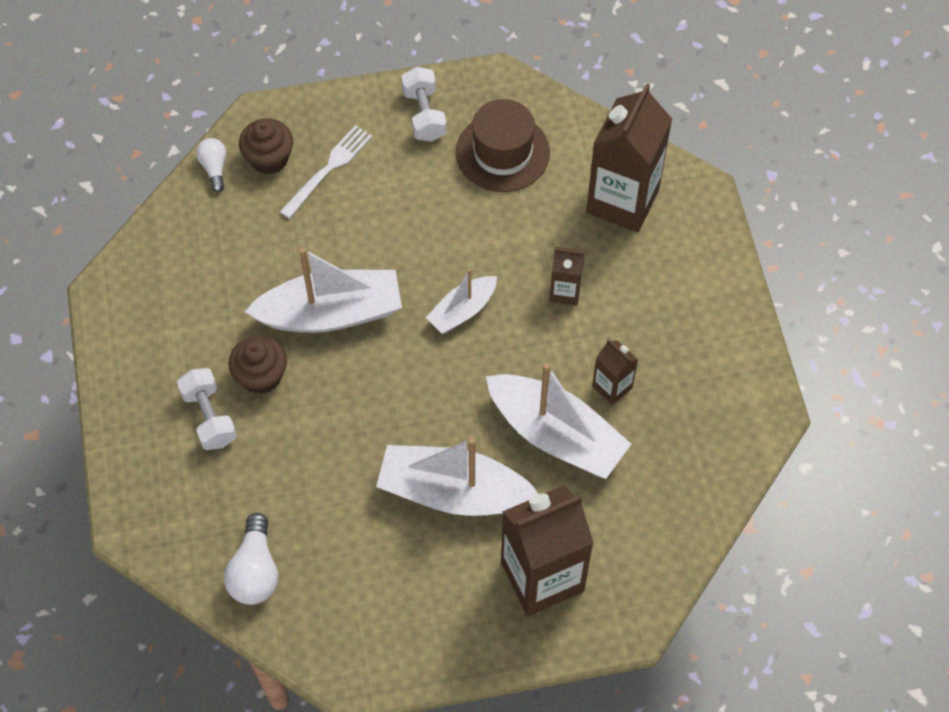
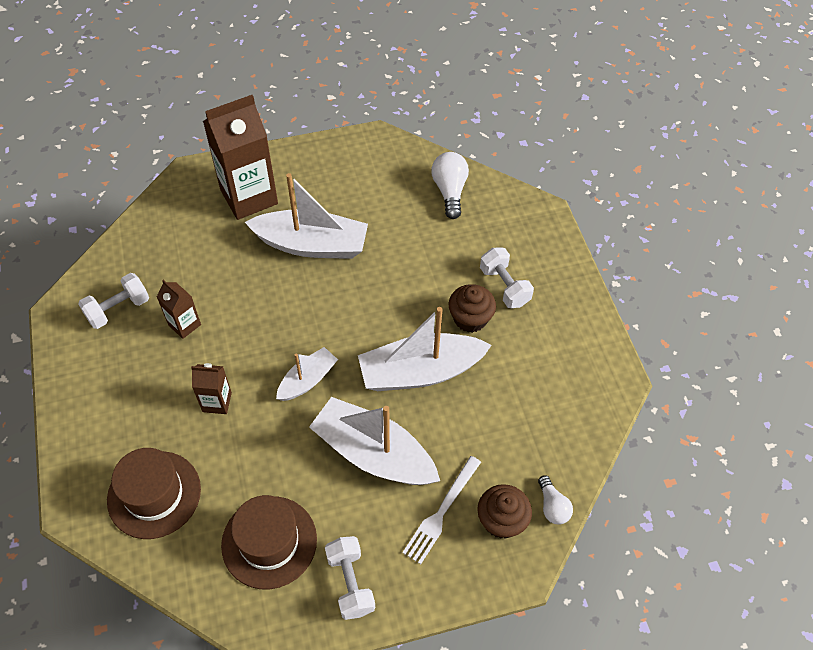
camera: 175 degrees right, 5 degrees down
(556, 435) = (233, 287): white boat -> white boat (374, 453)
(622, 201) = (154, 494): brown carton -> brown hat
(697, 412) = (118, 309): none -> white dumbbell

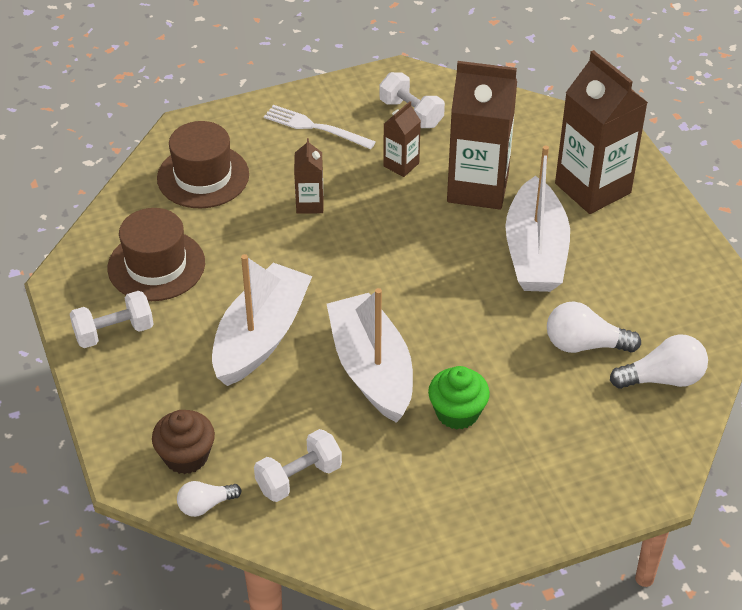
camera: 85 degrees right, 10 degrees down
(228, 272) = (478, 187): none -> brown carton
(307, 380) = (346, 271): white boat -> none
(412, 230) = (584, 344): none -> white light bulb
(441, 512) = (194, 401): white fork -> white fork (315, 127)
(470, 318) = (457, 412): brown cupcake -> green cupcake
(504, 286) = (516, 446): white dumbbell -> white dumbbell (299, 478)

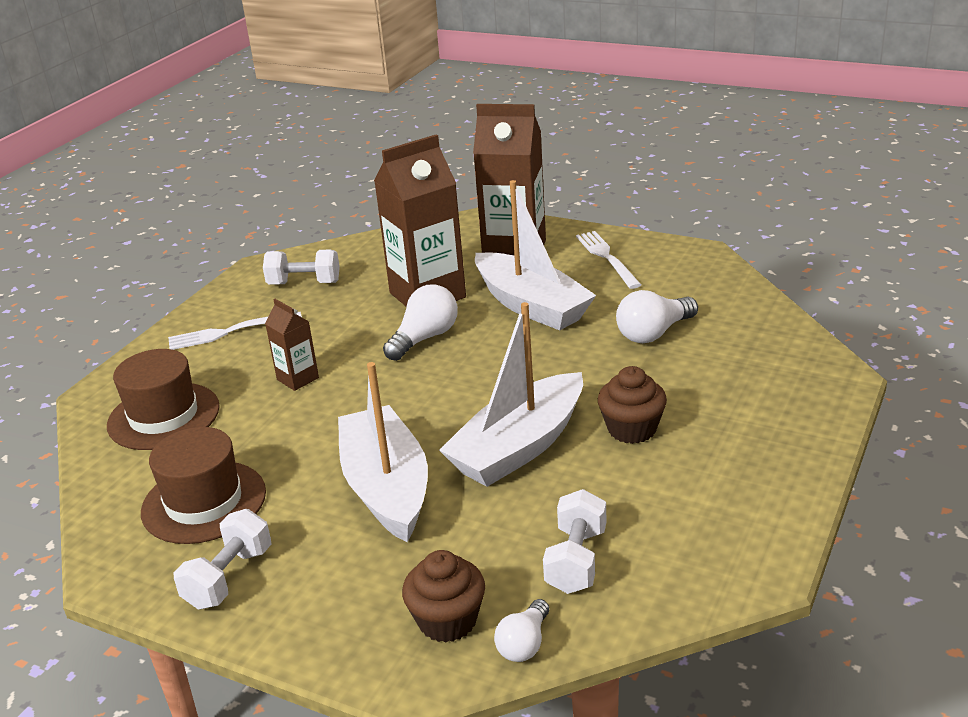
camera: 40 degrees left, 15 degrees down
(371, 369) = (519, 447): white boat -> white boat turned 75 degrees counterclockwise
(401, 165) = (342, 315): brown carton -> none
(457, 412) = (632, 429): green cupcake -> brown cupcake
(652, 245) = (607, 257): none -> white fork
(663, 378) = (736, 319): white light bulb -> white light bulb (425, 338)

